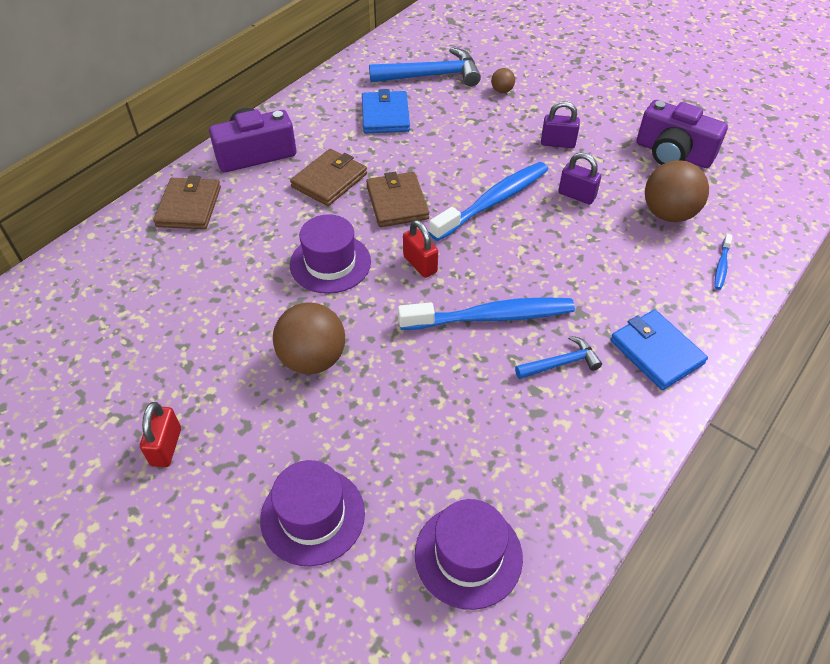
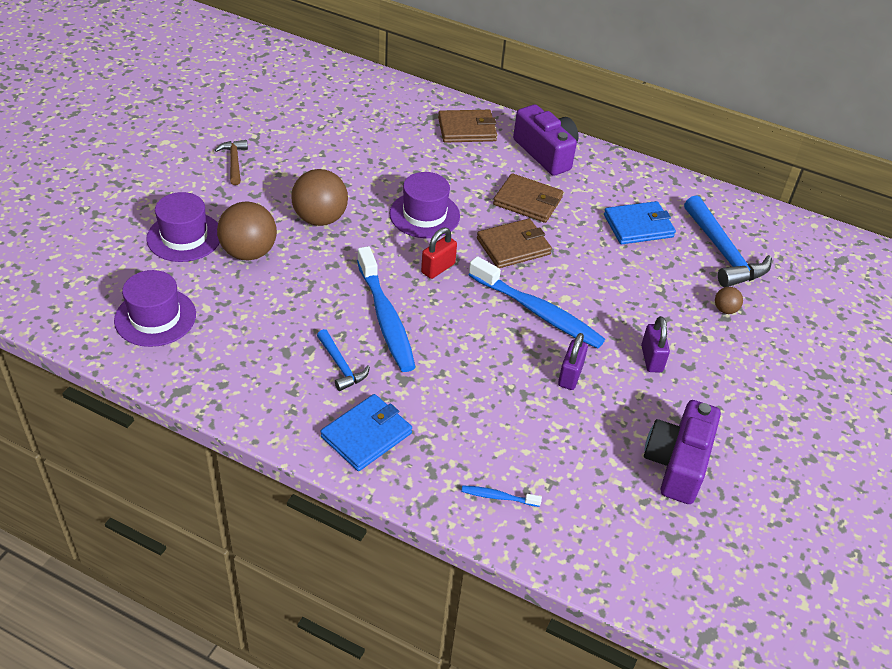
camera: 75 degrees right, 5 degrees down
(166, 447) = (234, 162): red padlock -> brown hammer
(668, 214) = (567, 453): brown ball -> brown ball (249, 252)

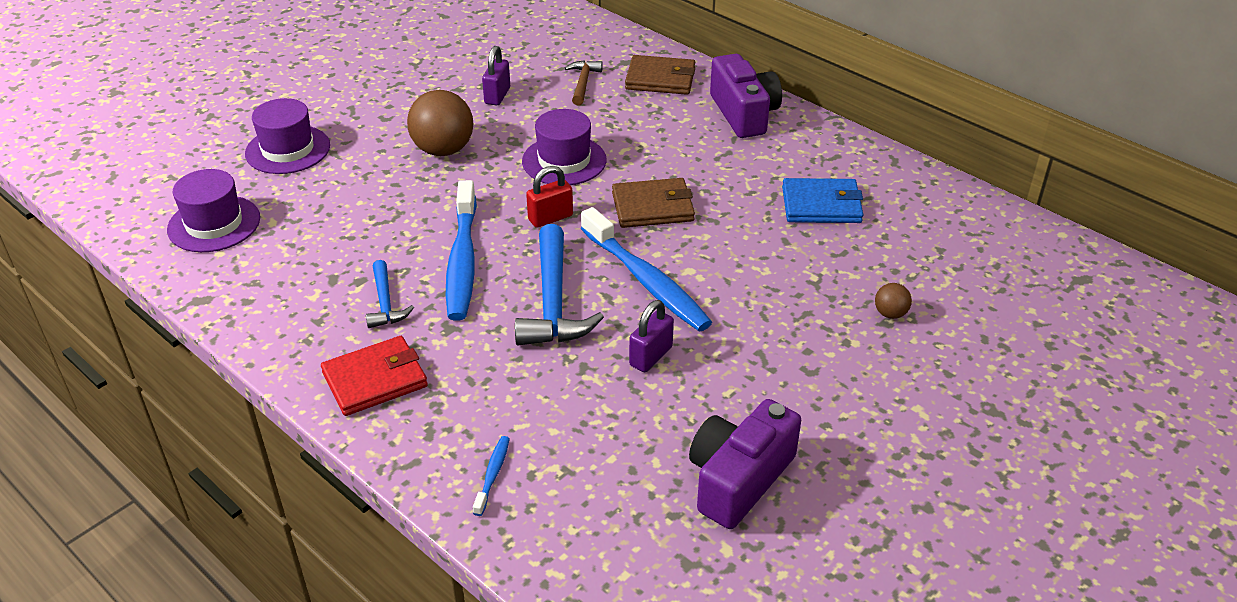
camera: 20 degrees right, 5 degrees down
(234, 162) = (380, 84): brown hammer -> brown hammer (583, 83)
(249, 252) = (347, 174): brown ball -> none
(366, 435) = (375, 379): blue wallet -> red wallet
(498, 497) = (492, 474): blue toothbrush -> blue toothbrush turned 75 degrees clockwise
(528, 201) = (695, 161): brown wallet -> none
(651, 359) = (764, 354): purple padlock -> purple padlock (497, 96)
(723, 252) = (919, 249): blue hammer -> blue hammer (553, 301)

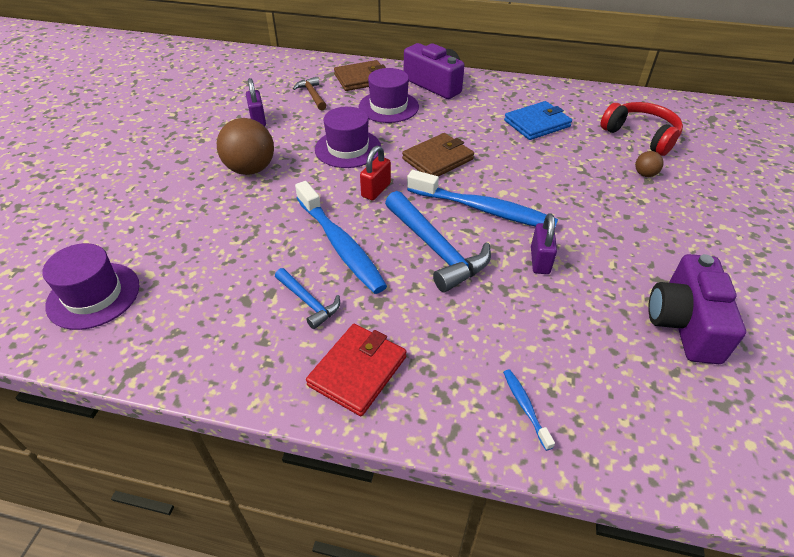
camera: 30 degrees left, 5 degrees up
(288, 150) = (116, 210): purple hat -> purple hat (388, 107)
(945, 266) = (641, 136): none -> red headphones

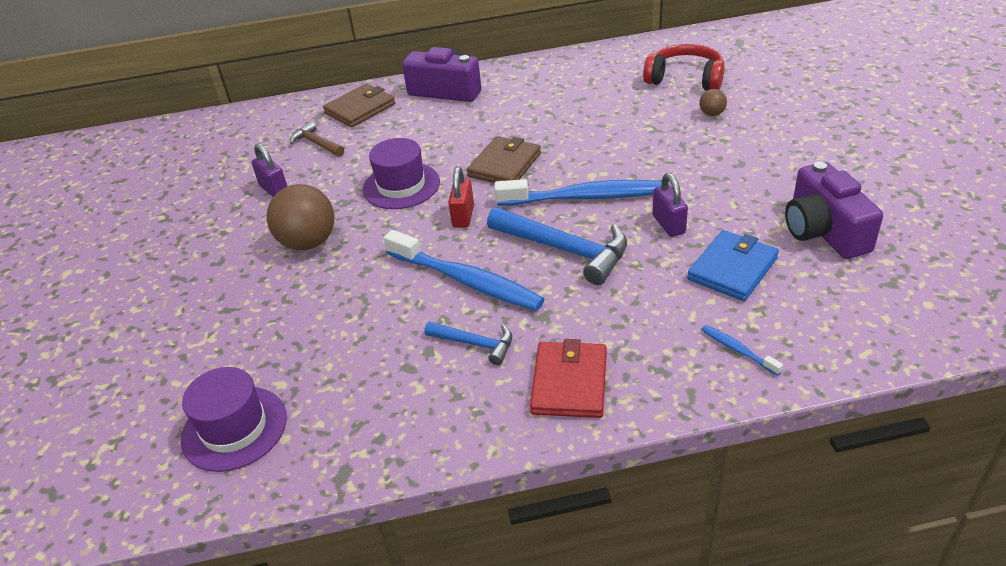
camera: 20 degrees left, 5 degrees down
(388, 107) = (413, 129): purple hat -> none
(537, 123) = (579, 98): blue wallet -> blue wallet (732, 269)

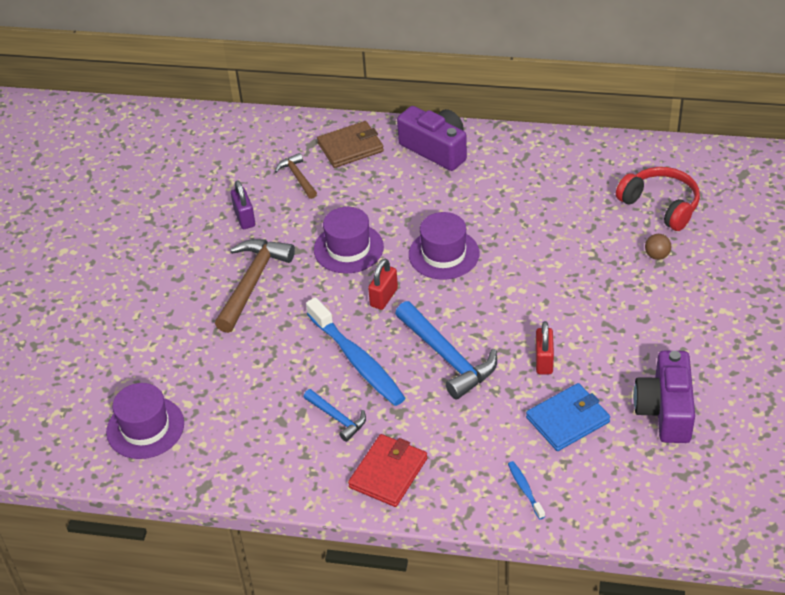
camera: 20 degrees right, 5 degrees up
(308, 243) = (252, 283): brown ball -> brown hammer
(504, 165) = (444, 254): brown wallet -> purple hat
(584, 197) = (492, 310): blue toothbrush -> none
(668, 224) = (544, 361): purple padlock -> red padlock

